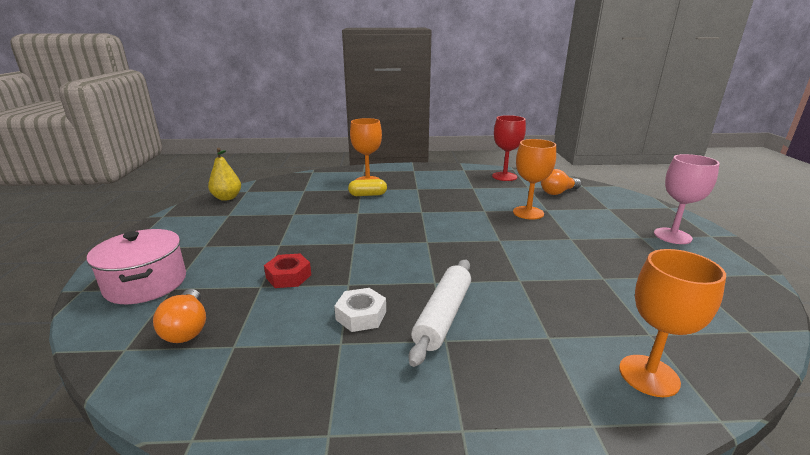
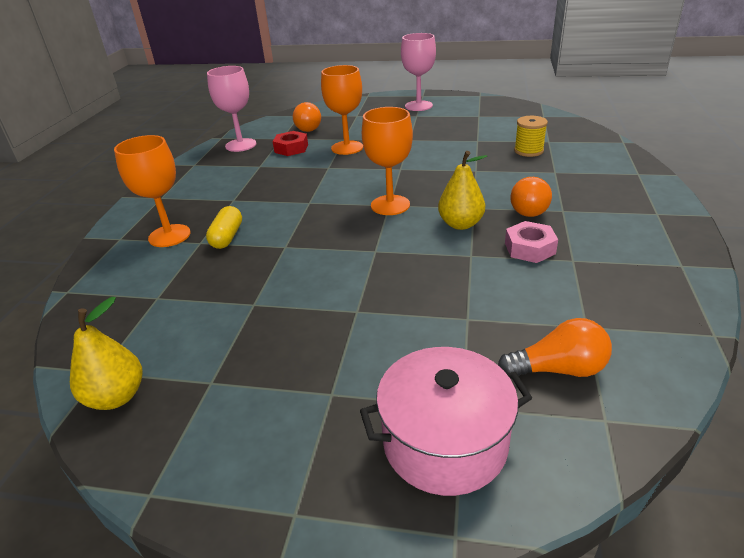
camera: 75 degrees left, 10 degrees up
(288, 276) = (447, 297): red nut -> red nut (291, 148)
(361, 315) = (529, 248): white nut -> pink nut
(400, 276) = (461, 224): none -> yellow pear
(443, 316) = (529, 208): white rolling pin -> orange light bulb
(504, 176) = (241, 145): red goblet -> pink goblet
(600, 316) = (528, 151): none -> yellow spool
(648, 375) = (590, 150): orange goblet -> orange goblet (390, 205)

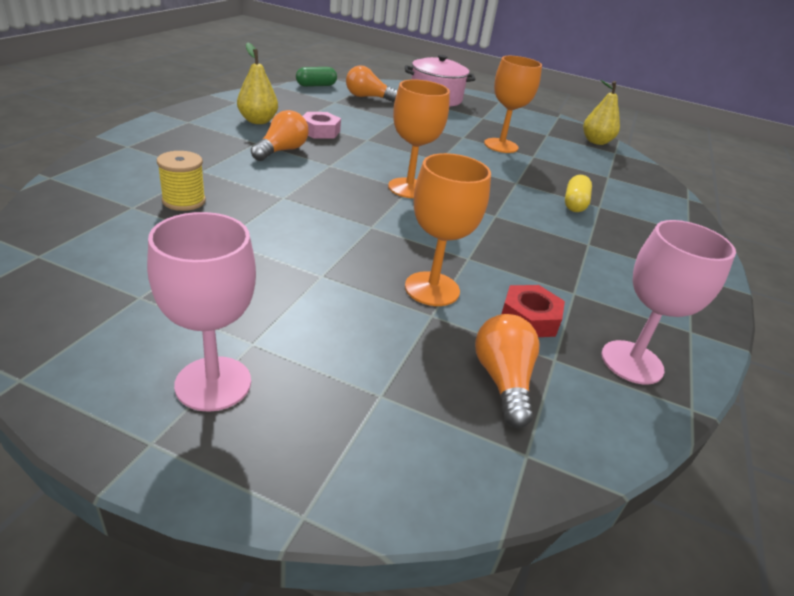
camera: 175 degrees left, 0 degrees up
(169, 236) = (636, 220): orange goblet -> orange goblet (501, 146)
(461, 224) = (355, 157): yellow pear -> yellow pear (258, 121)
(672, 370) = (316, 85): none -> green capsule

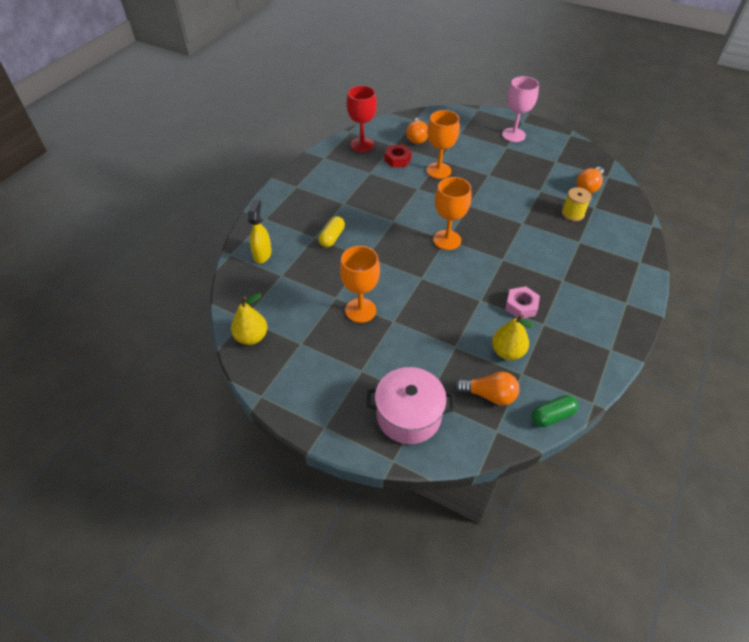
camera: 170 degrees left, 15 degrees up
(258, 121) = (576, 314): yellow pear -> yellow pear (507, 352)
(281, 151) = (540, 271): orange light bulb -> orange light bulb (588, 187)
(632, 362) = (362, 145): pink goblet -> red goblet
(649, 195) = (262, 254): none -> yellow spray bottle

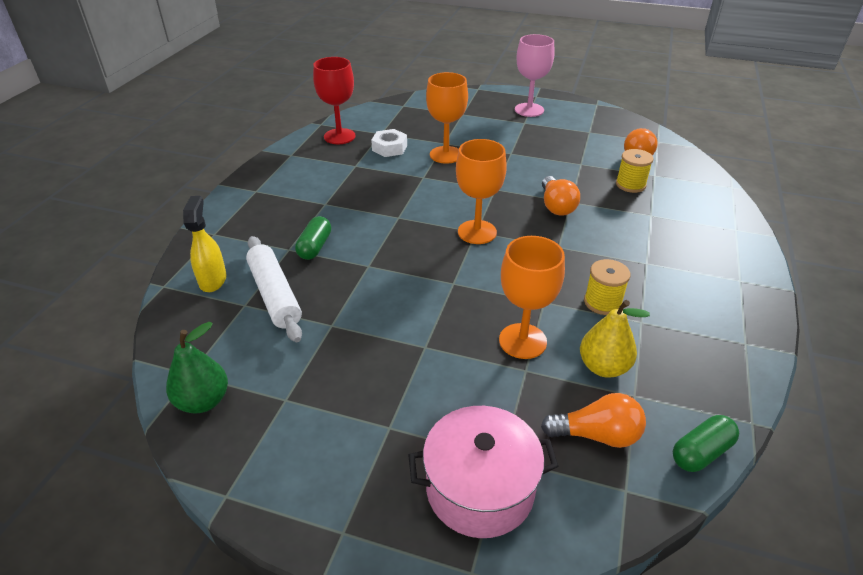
camera: 10 degrees left, 10 degrees down
(252, 337) = (203, 401): yellow pear -> green pear
(301, 270) = (275, 295): none -> white rolling pin
(332, 237) = (315, 247): yellow capsule -> green capsule
(360, 310) = (372, 338): orange goblet -> orange goblet (522, 341)
(397, 159) = (389, 148): red nut -> white nut
(416, 138) = (409, 123): orange light bulb -> orange light bulb (556, 206)
(521, 306) = (602, 302): pink nut -> yellow spool

